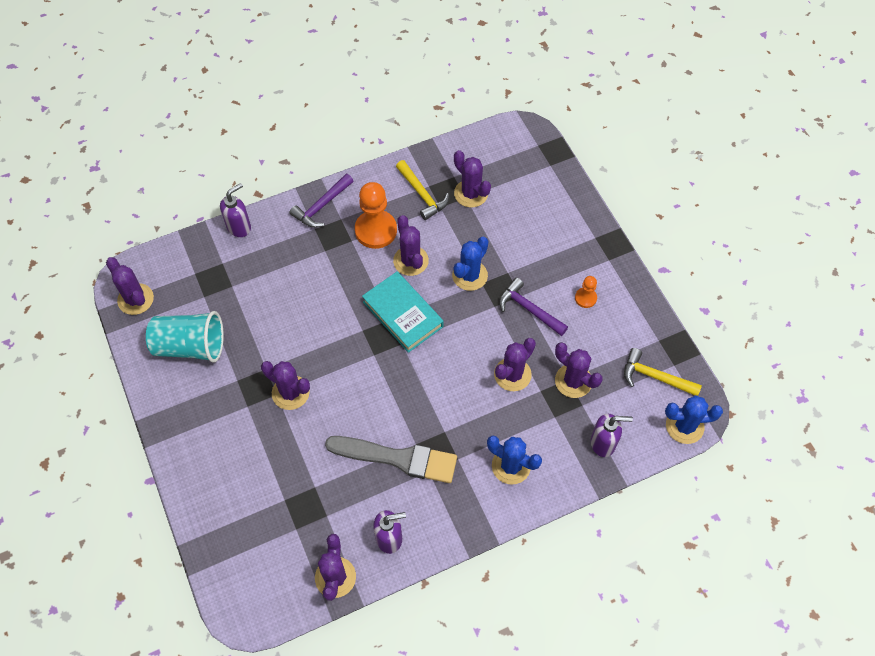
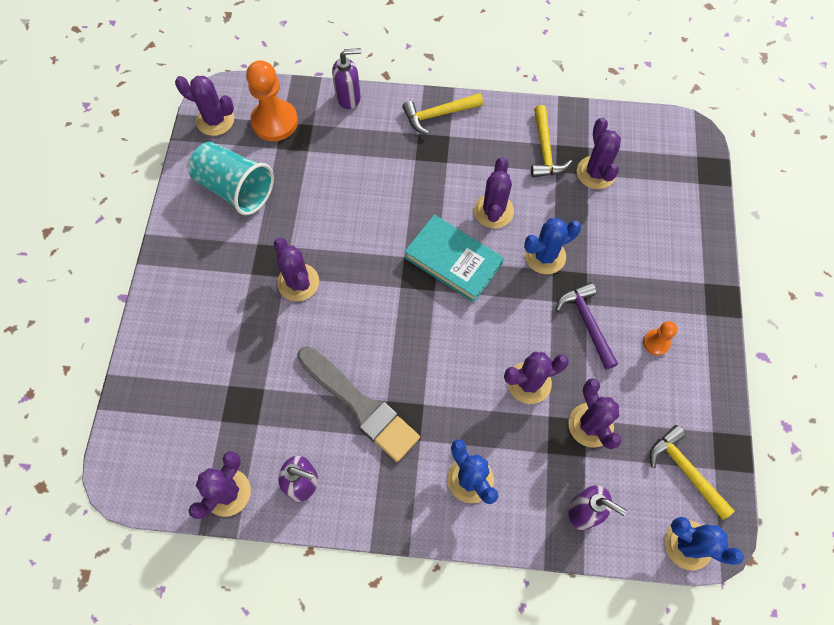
camera: 30 degrees right, 5 degrees up
(135, 299) = (215, 120): purple cactus -> purple cactus turned 60 degrees counterclockwise
(321, 206) = (438, 115): purple hammer -> yellow hammer
(376, 230) = (477, 164): orange pawn -> orange pawn (274, 122)
(402, 314) = (453, 261): turquoise book -> turquoise book turned 45 degrees counterclockwise

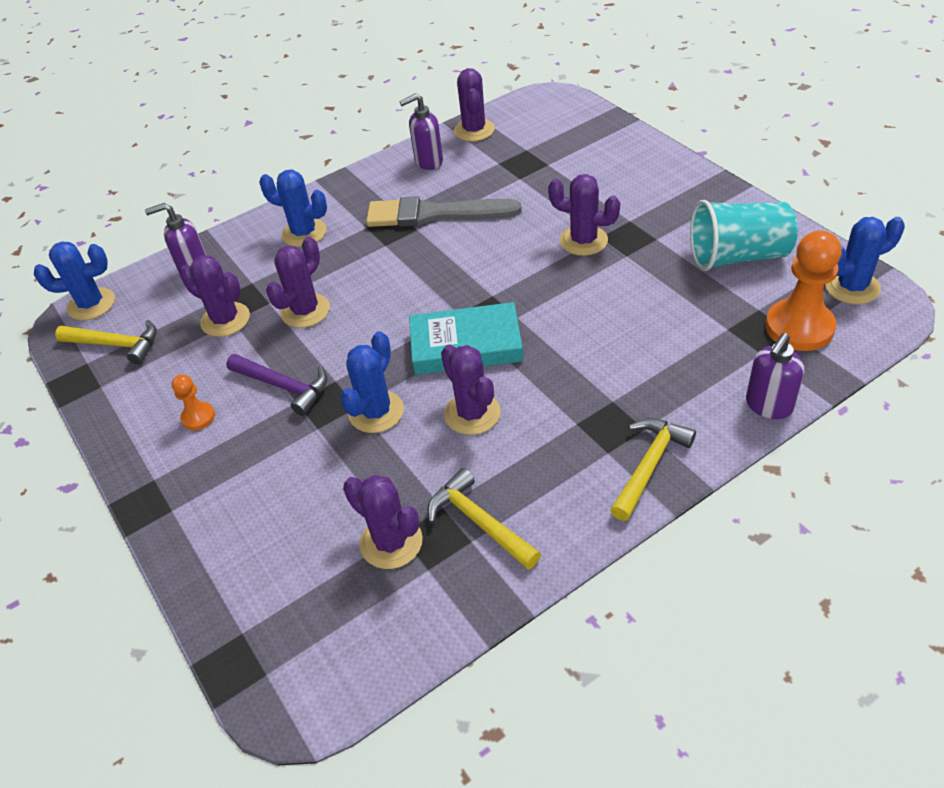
camera: 145 degrees right, 20 degrees down
(215, 120) = (852, 287): purple cactus -> blue cactus

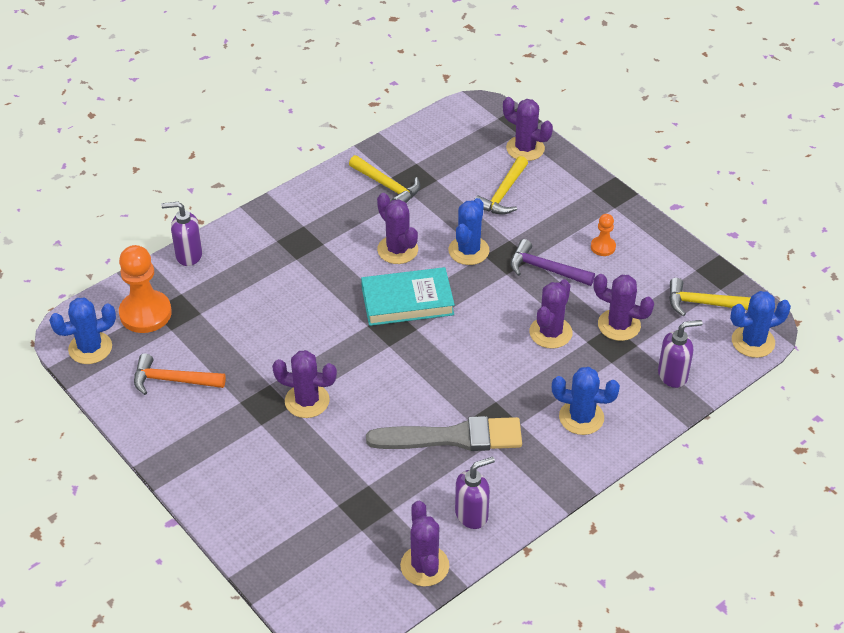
camera: 170 degrees right, 0 degrees up
(391, 542) = (441, 175): purple cactus -> purple cactus (525, 148)
(649, 465) = (277, 218): yellow hammer -> yellow hammer (503, 194)
(738, 256) = (172, 380): turquoise cup -> orange hammer
(768, 406) = (188, 255): purple soap dispenser -> purple soap dispenser turned 120 degrees counterclockwise

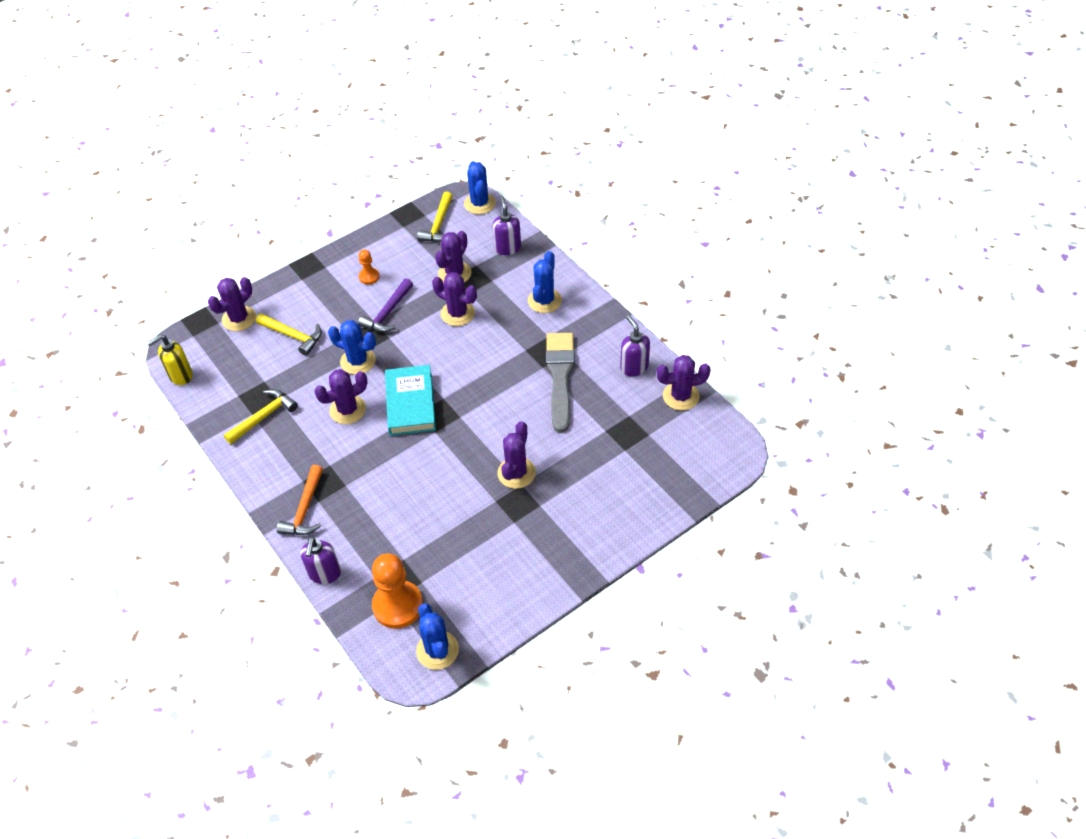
camera: 85 degrees left, 5 degrees up
(172, 380) = (484, 576): orange hammer -> orange hammer (305, 509)
(441, 118) = (180, 376): none -> yellow soap dispenser

